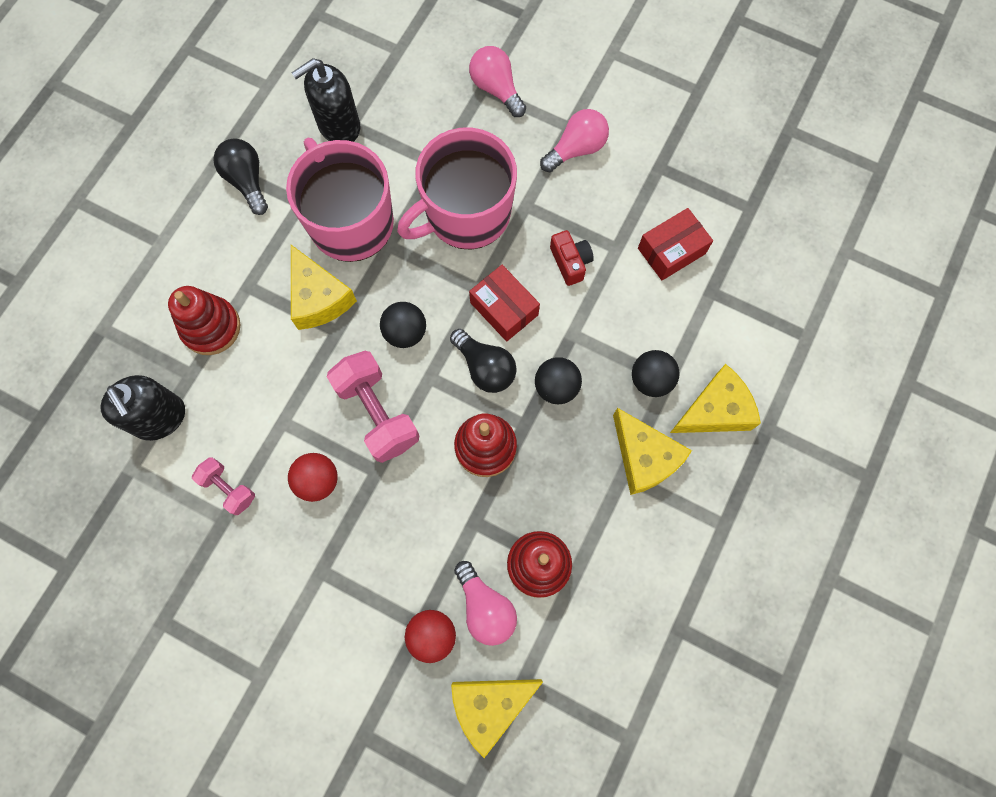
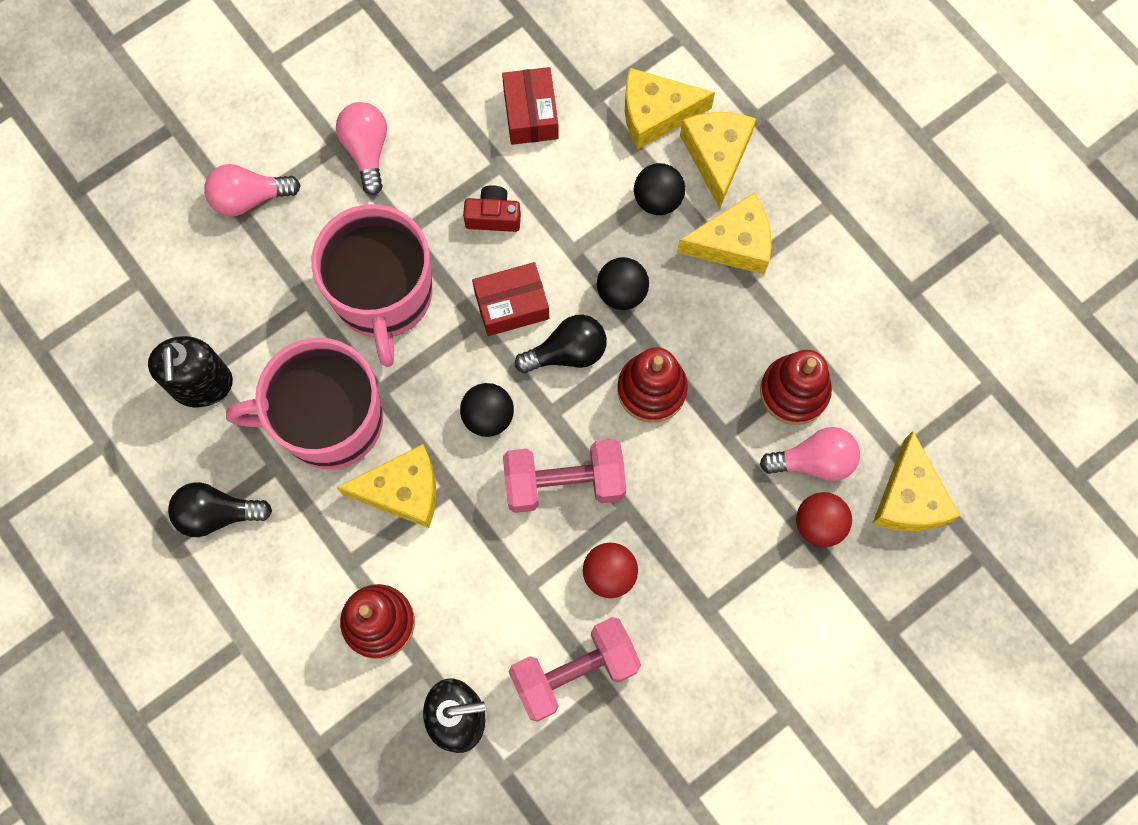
camera: 65 degrees left, 0 degrees up
(228, 488) = (574, 672): pink dumbbell -> pink dumbbell, size x1.78
(725, 345) = (656, 114): none -> yellow cheese

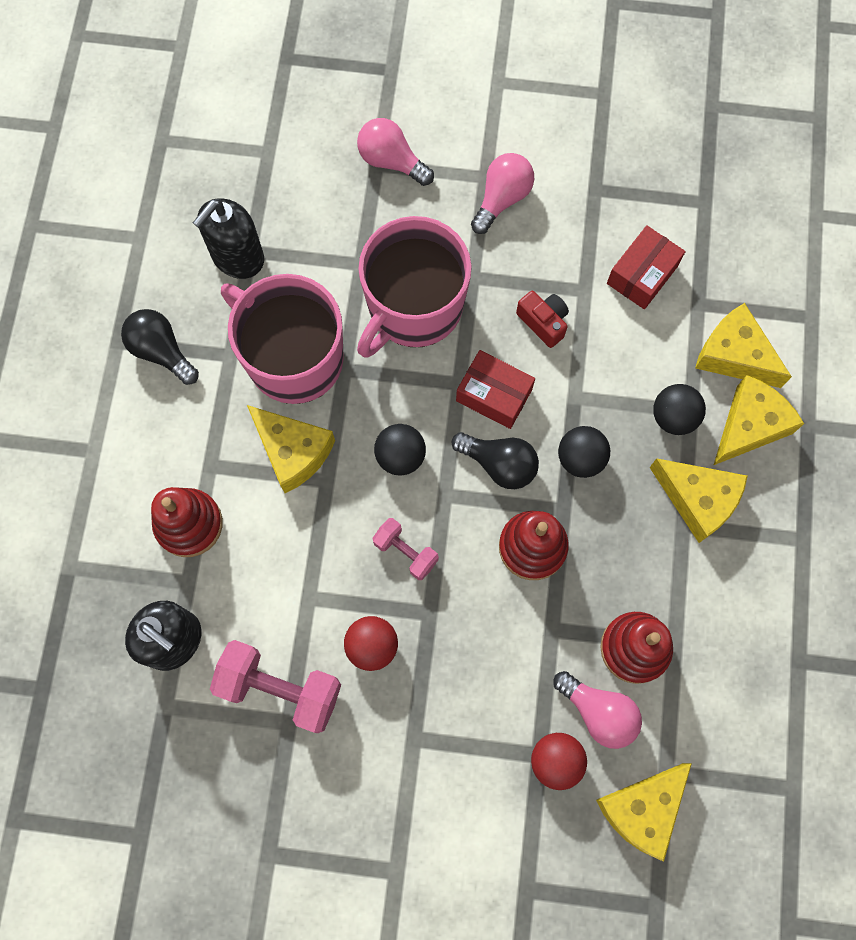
camera: 45 degrees right, 0 degrees up
(564, 482) = (405, 552): pink dumbbell -> pink dumbbell, size x0.56

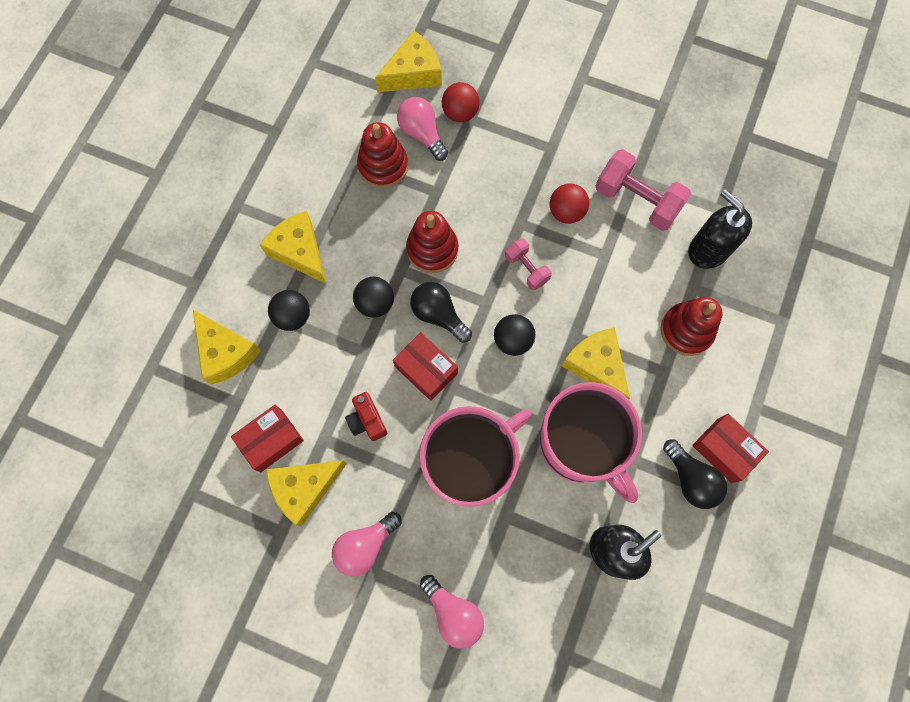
camera: 165 degrees left, 0 degrees up
(126, 392) = (724, 450): none -> red box
(749, 426) = (238, 295): yellow cheese -> yellow cheese (305, 488)

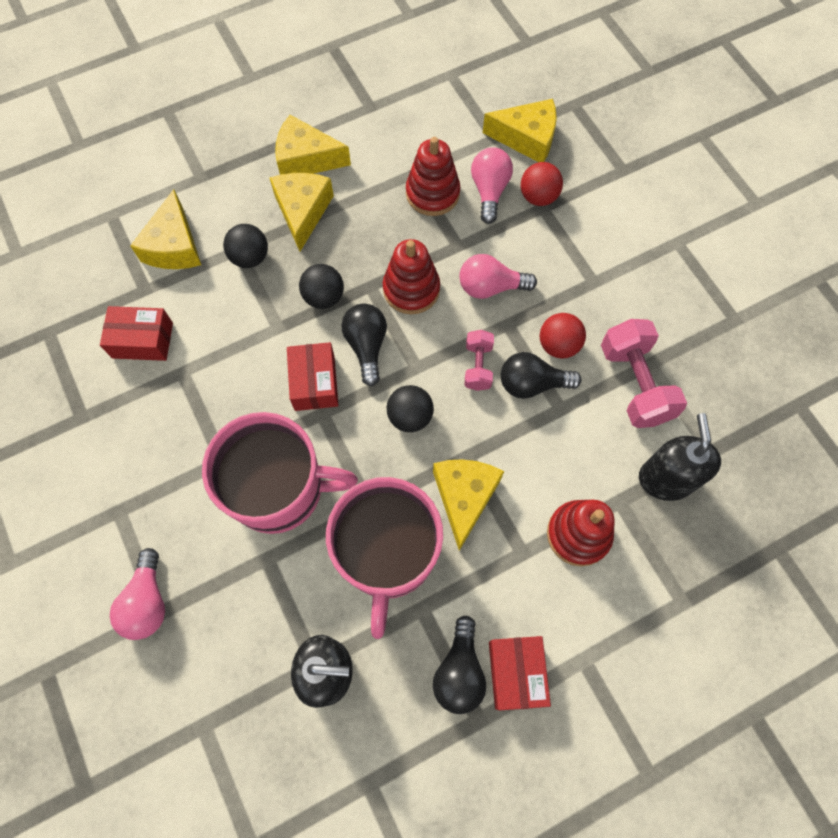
camera: 40 degrees right, 5 degrees down
(305, 488) = (131, 398): yellow cheese -> yellow cheese (306, 159)
(365, 545) = (133, 484): pink light bulb -> pink light bulb (490, 287)
(367, 420) = (229, 385): red camera -> none
(572, 253) = (532, 384): none -> black light bulb

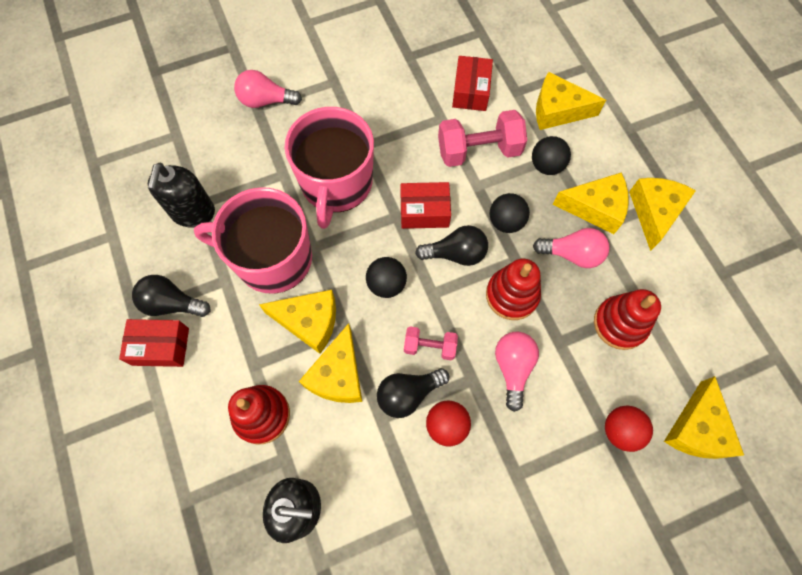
camera: 95 degrees right, 0 degrees up
(489, 191) = (625, 380): pink light bulb -> pink light bulb (572, 254)
(521, 457) = (338, 375): none -> yellow cheese
(532, 384) = (408, 394): black light bulb -> black light bulb turned 120 degrees counterclockwise
(634, 384) = (400, 496): pink dumbbell -> pink dumbbell (478, 151)

